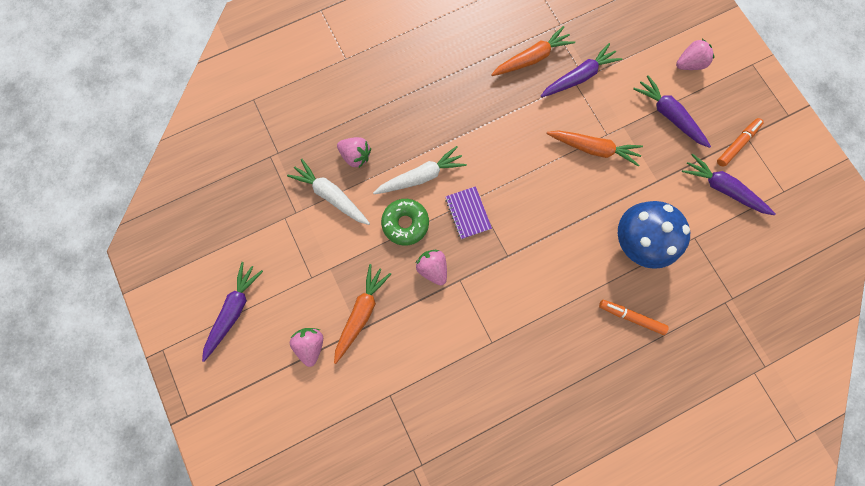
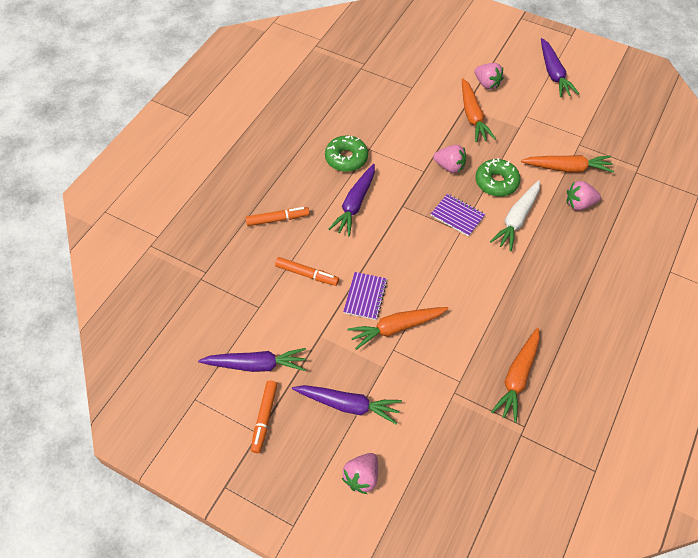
camera: 145 degrees right, 20 degrees down
(331, 195) = (567, 168): white carrot -> orange carrot
(522, 346) = (346, 158): none -> green donut
(578, 77) = (460, 388): purple carrot -> purple carrot (355, 204)
(600, 190) = (365, 297): none -> purple notebook
(636, 242) = (307, 274): blue mushroom -> orange marker

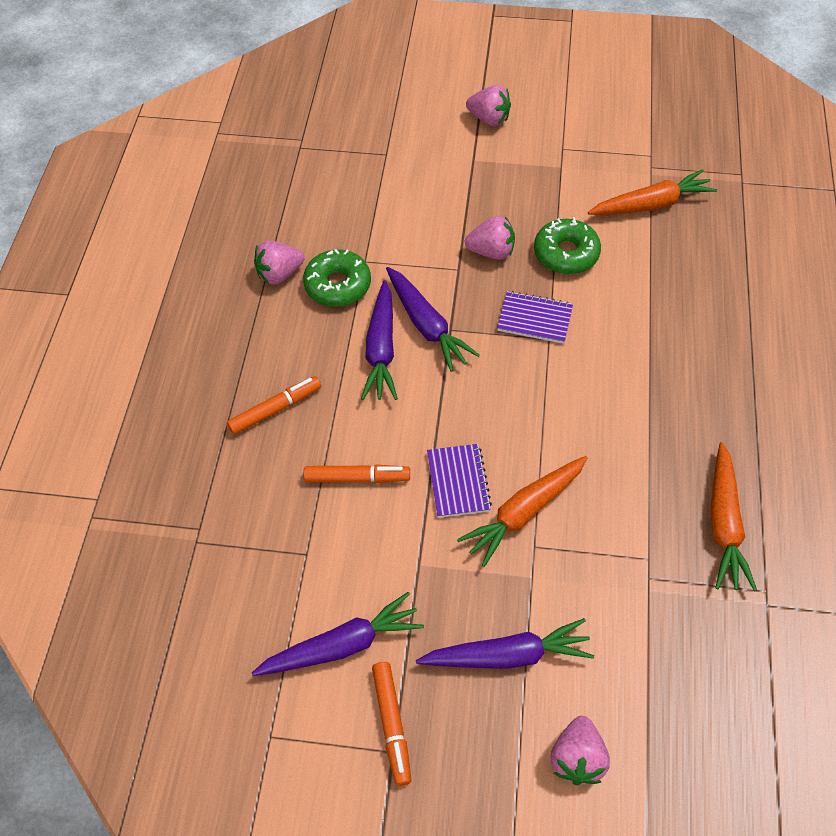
camera: 20 degrees left, 0 degrees up
(472, 116) = (490, 170): orange carrot -> none
(517, 219) = (617, 297): white carrot -> none
(553, 73) = (572, 79): purple carrot -> purple carrot (426, 325)
(579, 204) = (690, 249): pink strawberry -> pink strawberry (279, 274)

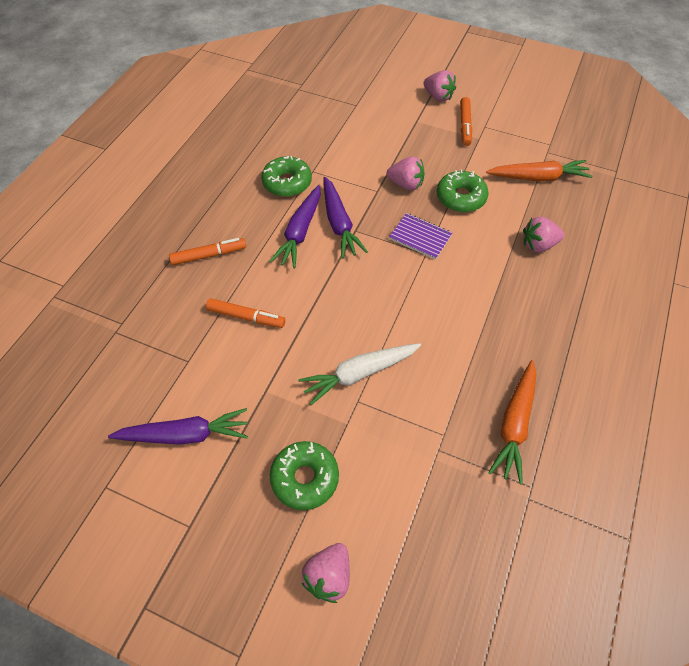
camera: 15 degrees right, 0 degrees up
(279, 274) = (250, 167): pink strawberry -> pink strawberry (538, 245)
(392, 724) = (197, 505): orange marker -> orange marker (465, 125)
(458, 482) = (318, 338): purple notebook -> none
(507, 655) = (305, 478): purple carrot -> green donut
(524, 512) = (359, 374): orange carrot -> white carrot

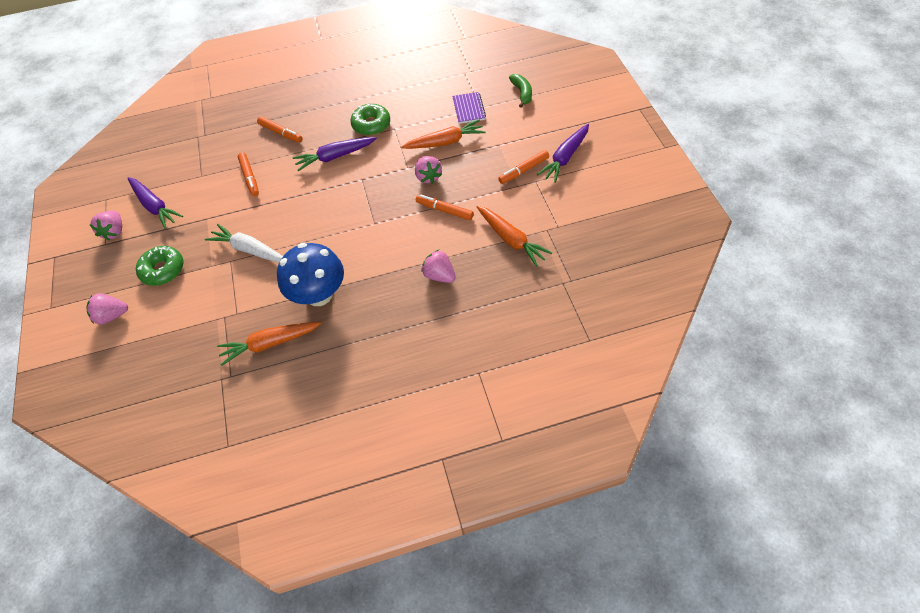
camera: 55 degrees right, 0 degrees up
(339, 223) = (360, 168): purple carrot -> purple carrot (565, 157)
(370, 74) = (522, 93): none -> green banana
(373, 149) = (445, 142): none -> orange carrot
(420, 237) = (385, 212): purple notebook -> purple notebook (469, 109)
(438, 97) = (539, 139): pink strawberry -> pink strawberry (114, 232)
(461, 197) = (444, 210): green donut -> orange marker
(482, 346) = (319, 294): none -> blue mushroom

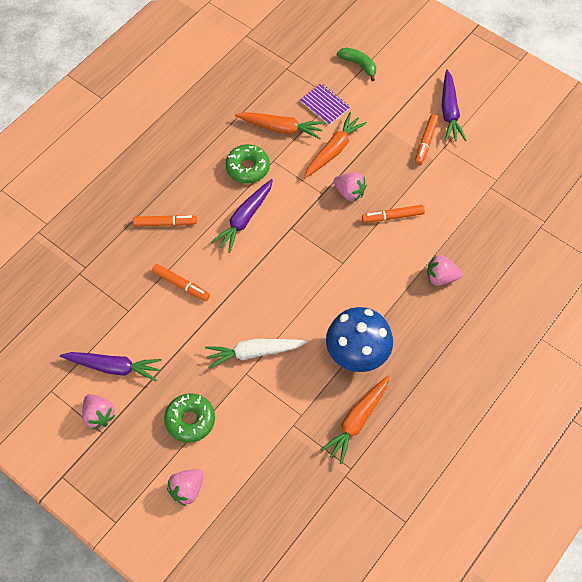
camera: 40 degrees left, 5 degrees up
(511, 239) = (469, 212): orange carrot -> orange carrot (281, 128)

